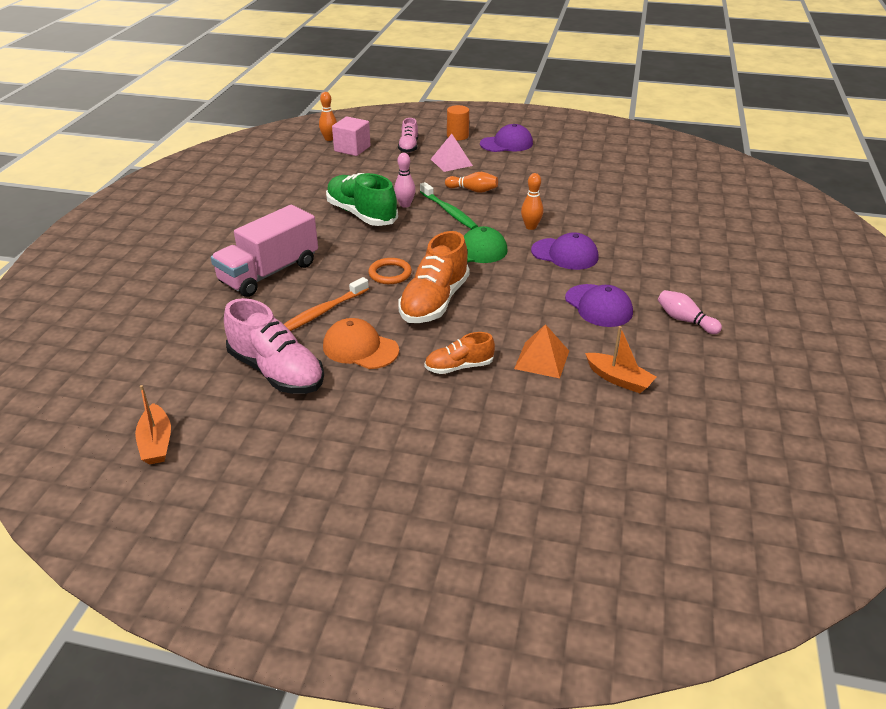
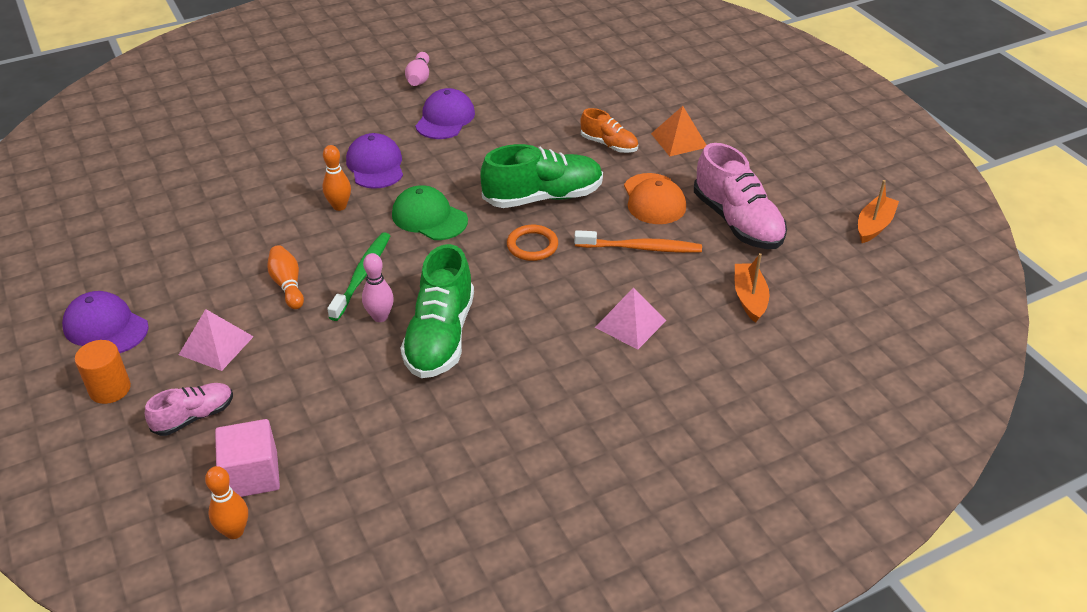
camera: 130 degrees left, 5 degrees up
(269, 273) = (630, 324): pink truck -> pink pyramid
(276, 372) = (737, 222): pink shoe -> pink shoe turned 150 degrees clockwise
(434, 301) = (543, 197): orange shoe -> green shoe
(541, 359) = (550, 116): orange pyramid -> orange pyramid (679, 140)
(618, 379) = (531, 80): orange boat -> orange boat (749, 298)

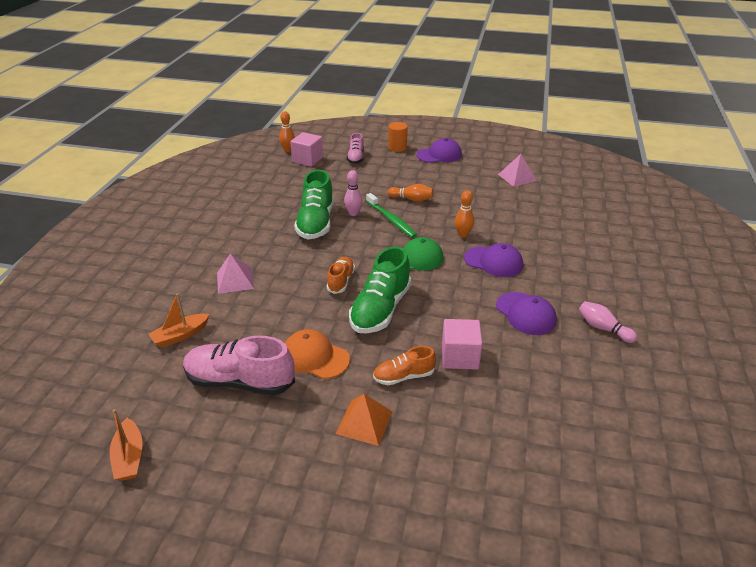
camera: 130 degrees right, 5 degrees down
(216, 345) = (392, 172): pink pyramid -> pink pyramid (517, 177)
(440, 337) = (316, 223): green shoe -> green shoe turned 135 degrees counterclockwise
(532, 245) = (341, 281): orange ring -> orange shoe
(548, 129) = (459, 357): none -> pink cube
(641, 248) = (280, 320): orange toothbrush -> none
(749, 298) = (180, 335): orange boat -> orange boat turned 105 degrees clockwise

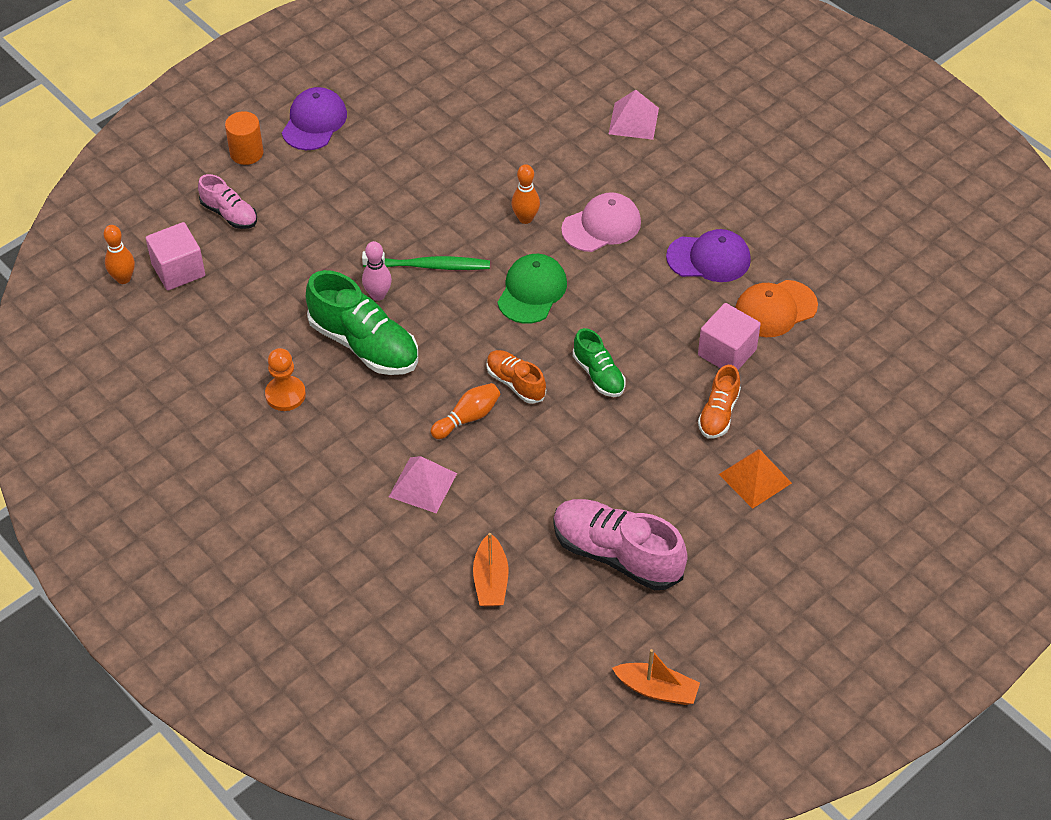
camera: 55 degrees left, 15 degrees up
(240, 381) = (617, 554): pink shoe -> pink shoe turned 75 degrees clockwise
(259, 214) = (285, 395): none -> orange pawn
(315, 357) = (630, 472): orange cap -> orange cap (775, 309)
(380, 309) = (598, 375): green shoe -> green shoe, size x0.56
(412, 199) = (401, 218): orange bowling pin -> orange bowling pin (468, 418)
(493, 262) = (601, 225): purple cap -> pink cap
(517, 177) = (450, 85): pink pyramid -> pink pyramid (633, 121)
(603, 328) = (779, 215): pink bowling pin -> none

